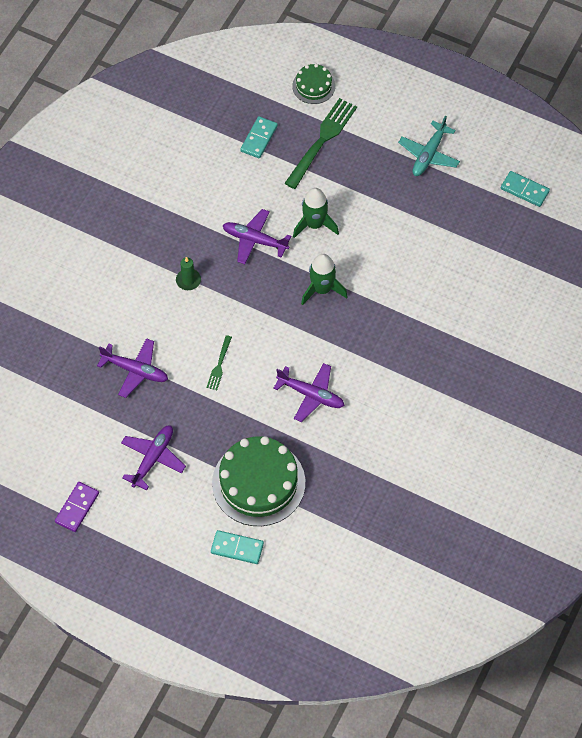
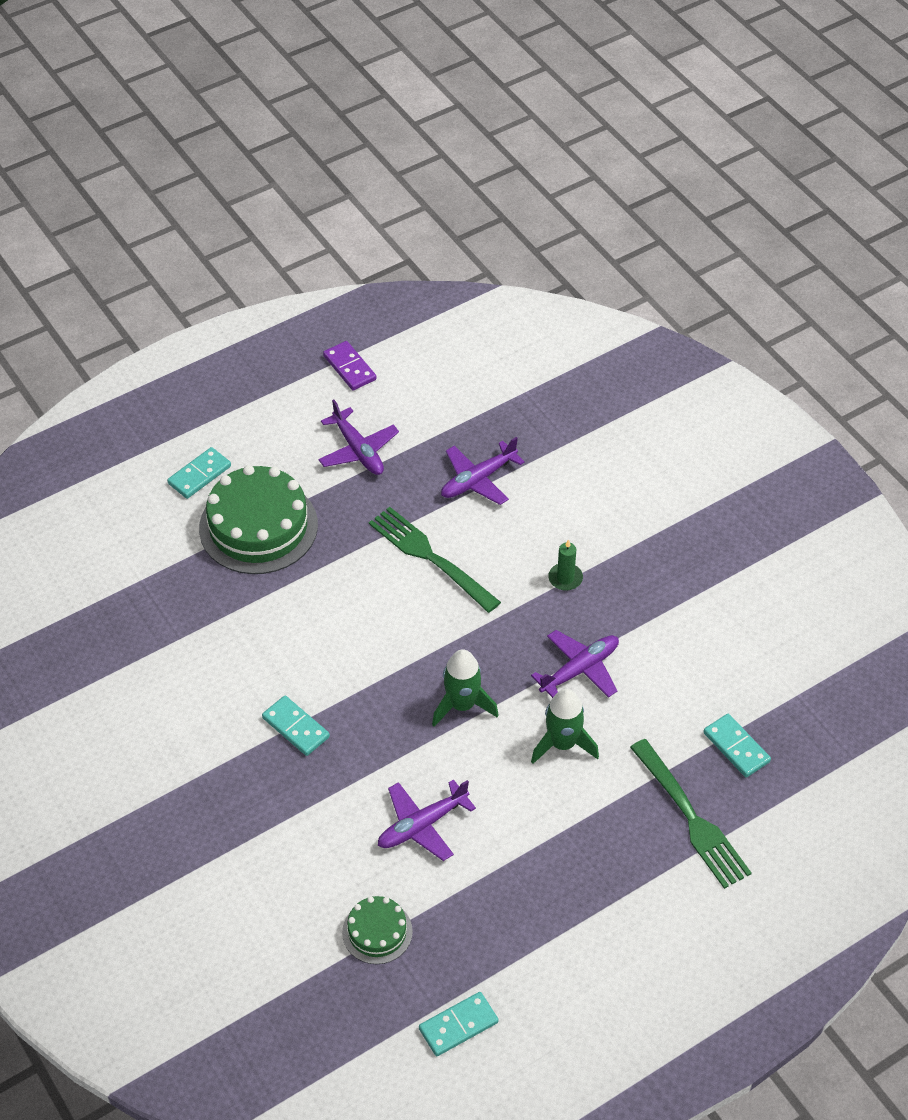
camera: 120 degrees right, 10 degrees down
(219, 365) = (430, 557): green fork -> green fork, size x2.03
(311, 395) = (328, 625): purple plane -> purple plane (422, 825)
(313, 86) = (791, 854): green cake -> green cake (377, 932)
(398, 370) = (295, 727): none -> turquoise domino
(429, 154) = (592, 936): turquoise plane -> none

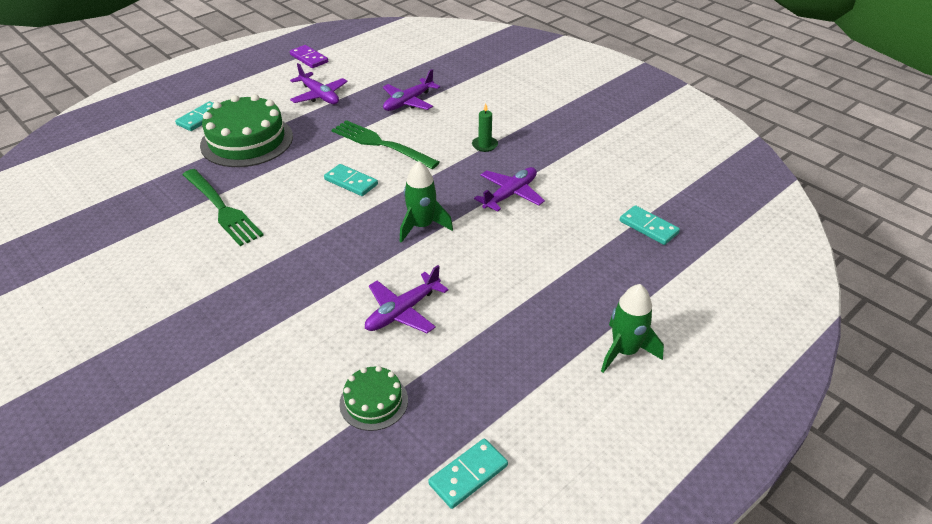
camera: 10 degrees left, 10 degrees down
(295, 727) = (283, 256): turquoise domino -> turquoise domino (351, 182)
(562, 744) = (510, 241): green rocket -> green rocket (624, 351)
(691, 818) = (631, 277): green fork -> green fork (222, 209)

